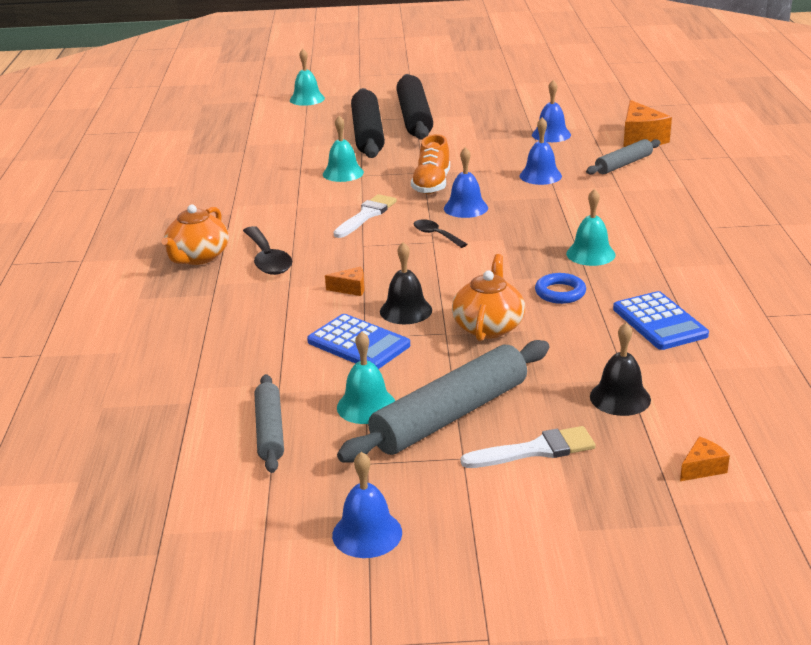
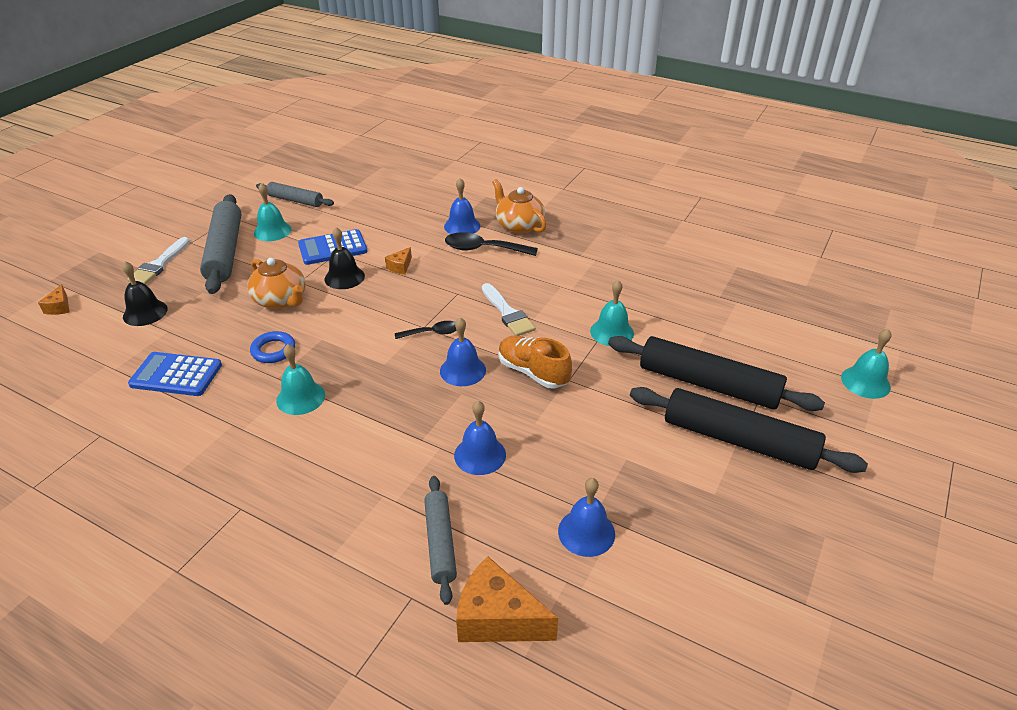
camera: 120 degrees right, 10 degrees up
(367, 533) = (189, 202): blue bell -> blue bell (462, 226)

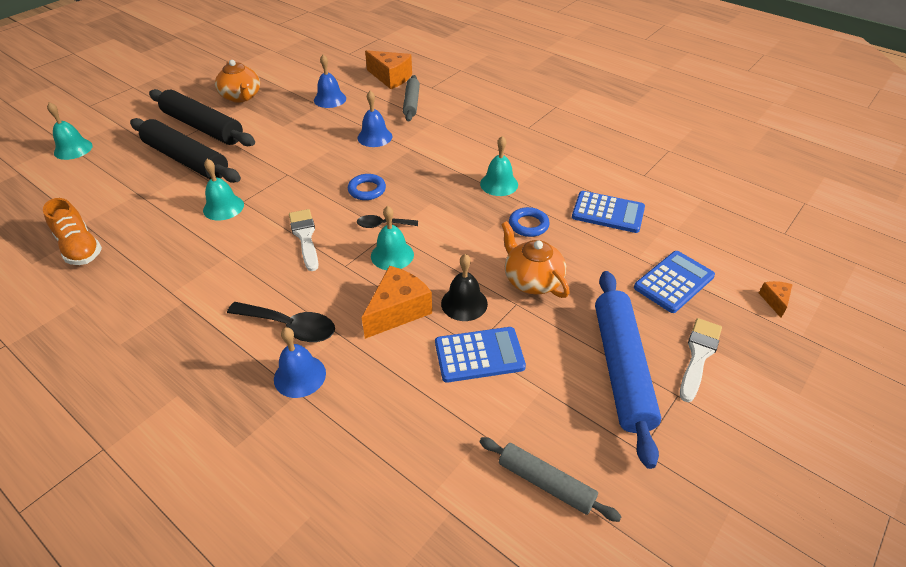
camera: 170 degrees left, 5 degrees up
(145, 312) = (673, 282): black bell -> blue calculator
(225, 251) = (621, 368): grey rolling pin -> blue rolling pin
(272, 231) = (567, 404): turquoise bell -> turquoise bell (392, 255)
(400, 267) = (398, 311): orange cheese -> orange cheese, size x2.00
(462, 370) = (367, 190): blue bell -> blue ring
(519, 225) = (223, 365): orange teapot -> orange teapot (241, 97)
(533, 372) = (311, 182): orange shoe -> orange shoe (80, 248)

